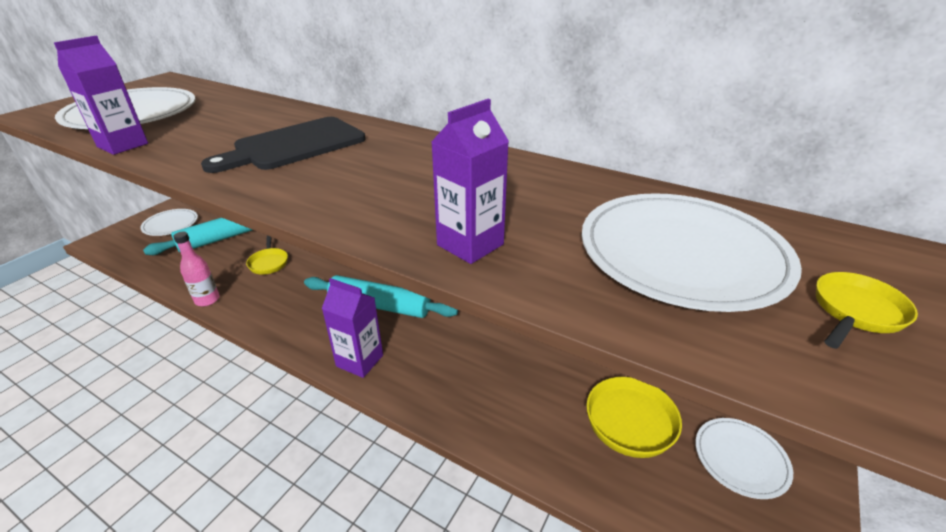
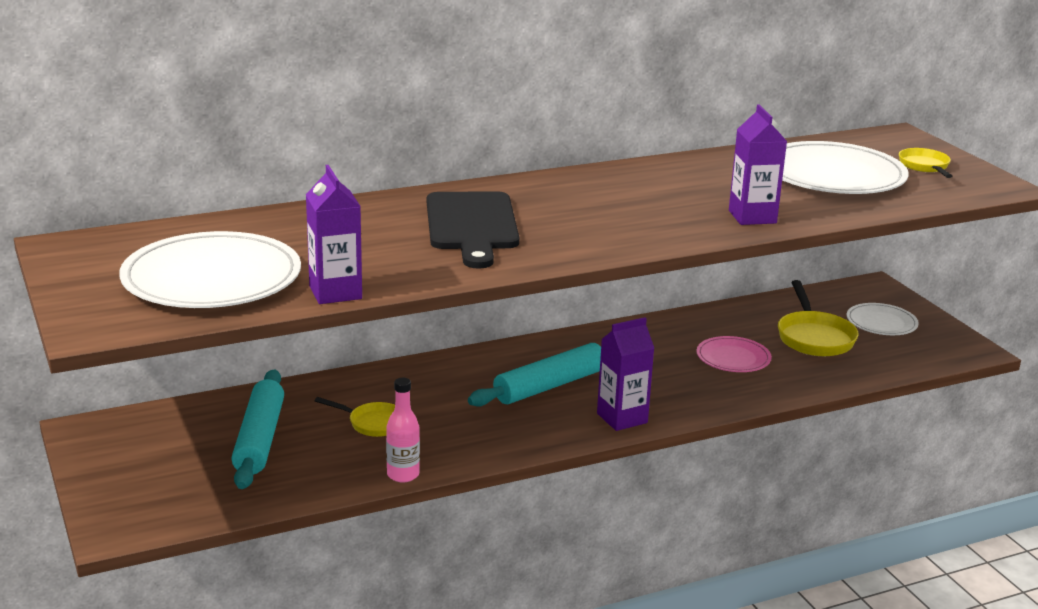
camera: 55 degrees left, 10 degrees down
(170, 224) = (151, 470): white plate -> none
(528, 379) = (733, 358): none -> pink plate

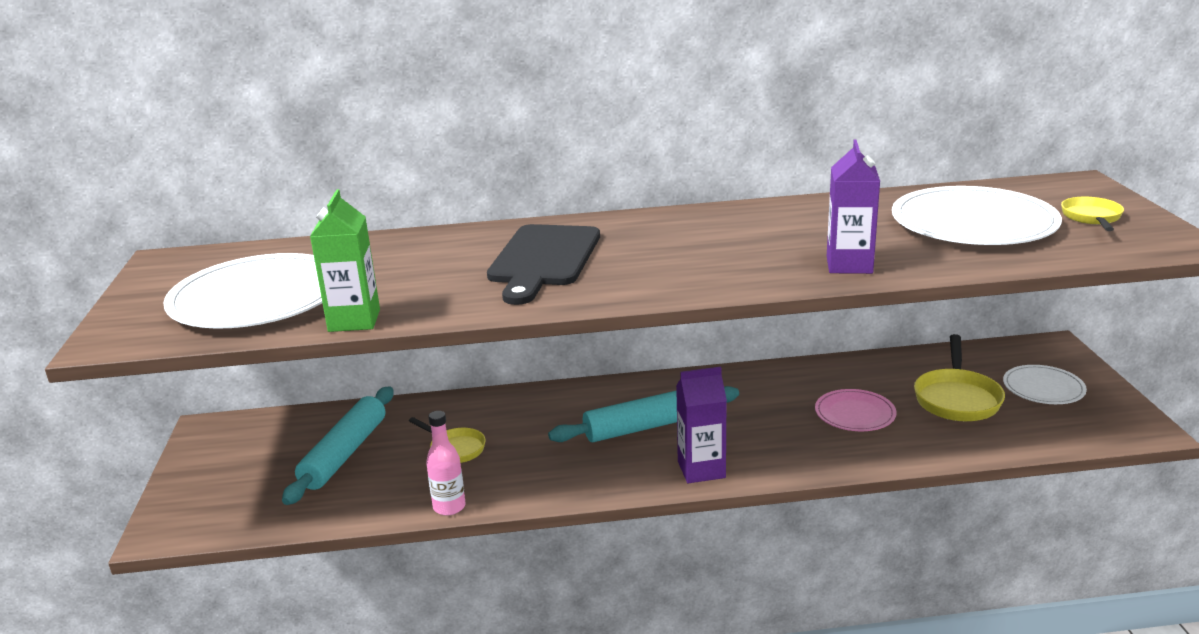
camera: 20 degrees right, 0 degrees up
(335, 292) = (354, 320): purple carton -> green carton

